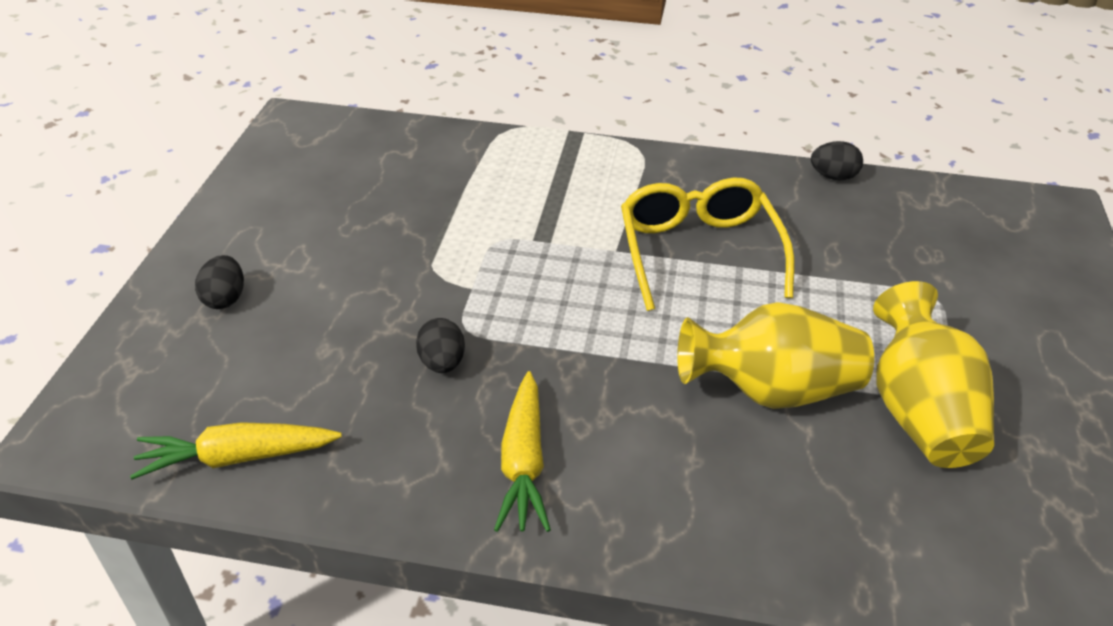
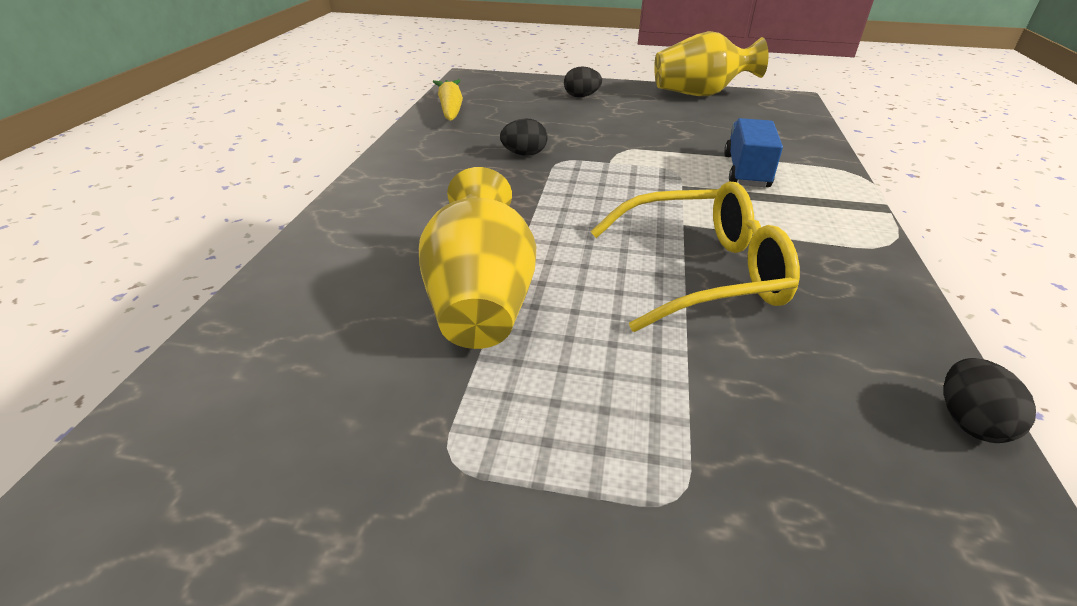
camera: 90 degrees right, 5 degrees down
(501, 192) = (746, 171): none -> blue truck
(523, 462) = (423, 181): yellow carrot -> none
(918, 412) = (429, 419): yellow vase -> yellow vase (700, 94)

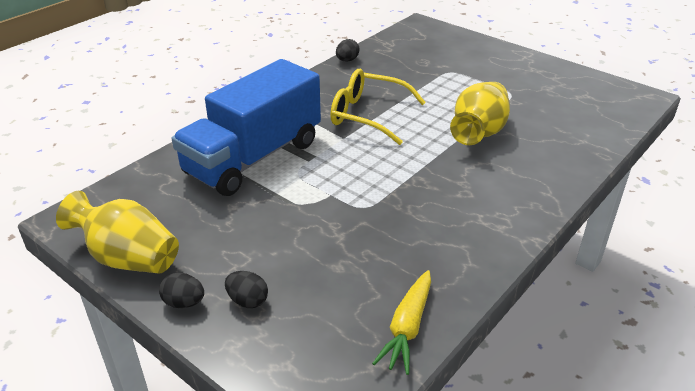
camera: 150 degrees left, 0 degrees up
(524, 154) = (385, 224): black egg -> black egg (184, 303)
(746, 171) = (253, 158): blue truck -> blue truck, size x2.19

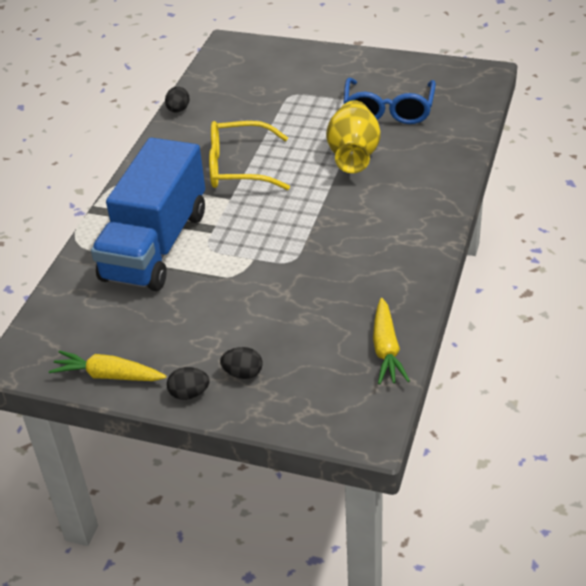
camera: 20 degrees left, 5 degrees up
(128, 258) = (108, 375): yellow vase -> yellow carrot
(532, 105) = (388, 111): none -> blue glasses

